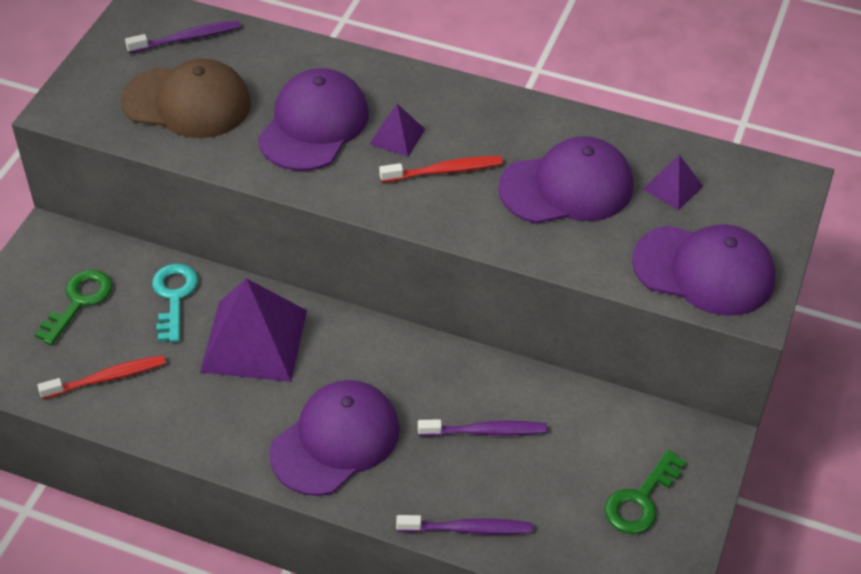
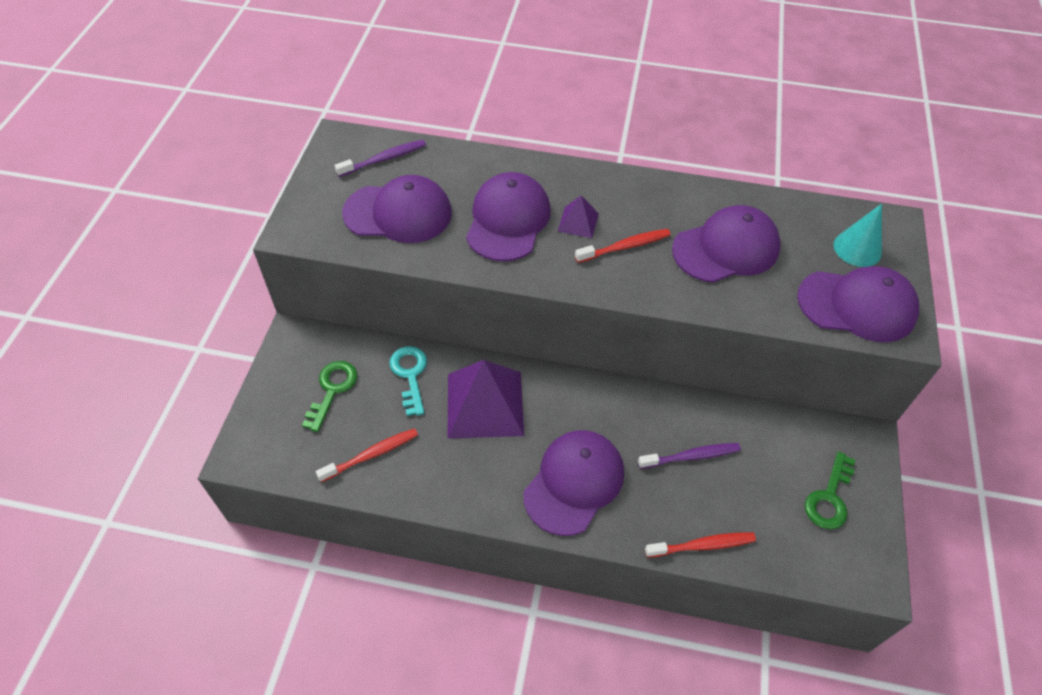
camera: 10 degrees left, 5 degrees up
(187, 102) = (398, 213): brown cap -> purple cap
(468, 529) = (702, 545): purple toothbrush -> red toothbrush
(672, 187) = (807, 238): purple pyramid -> none
(730, 206) = (857, 248): none -> turquoise cone

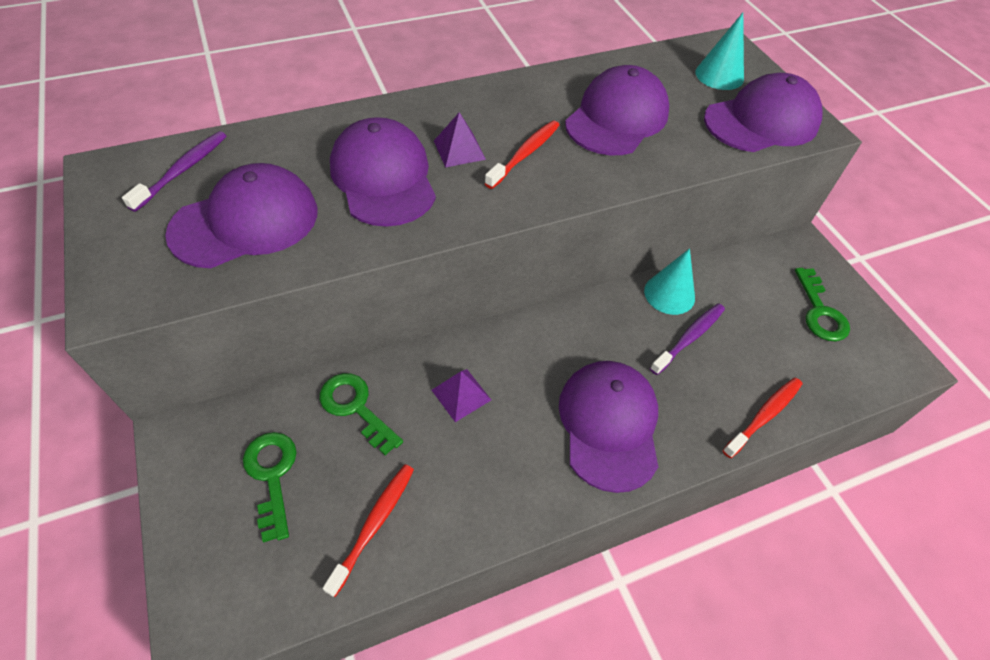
camera: 35 degrees left, 0 degrees up
(410, 375) = (355, 408): turquoise key -> green key
(485, 404) = (461, 395): purple pyramid -> purple pyramid, size x0.47
(704, 415) = (669, 294): none -> turquoise cone

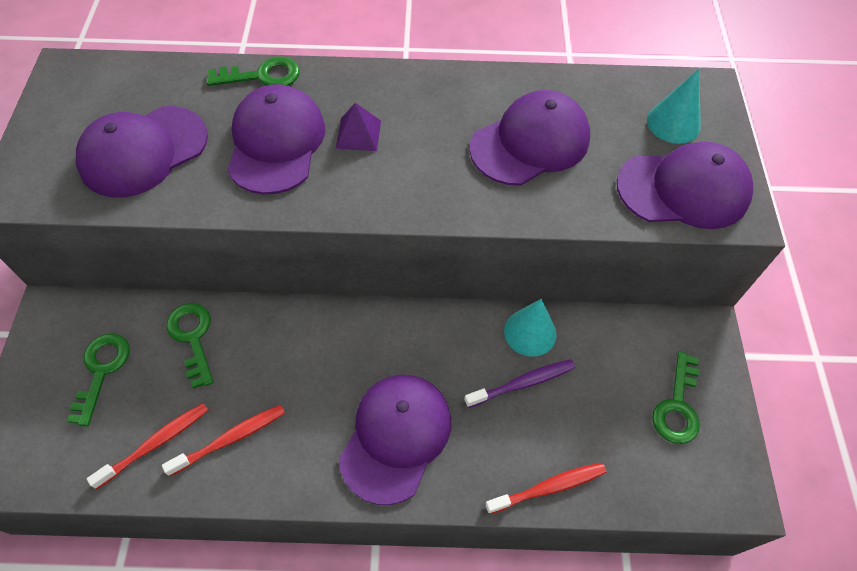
camera: 25 degrees right, 5 degrees up
(183, 170) = (121, 88): purple toothbrush -> none
(245, 222) = (143, 151): purple cap -> purple cap turned 150 degrees clockwise
(331, 124) = (262, 76): none -> green key
(461, 395) = (283, 359): purple pyramid -> none
(525, 154) = (416, 156): red toothbrush -> red toothbrush (230, 439)

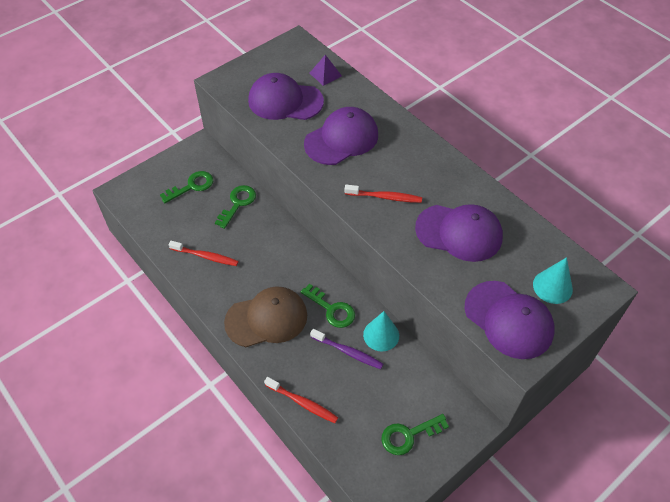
camera: 50 degrees right, 5 degrees down
(155, 443) = (179, 232): red toothbrush -> red toothbrush (385, 197)
(262, 76) = (373, 104): green key -> green key (332, 309)
(358, 134) = (382, 163): purple pyramid -> purple pyramid (325, 74)
(396, 437) = (266, 318): purple cap -> brown cap

